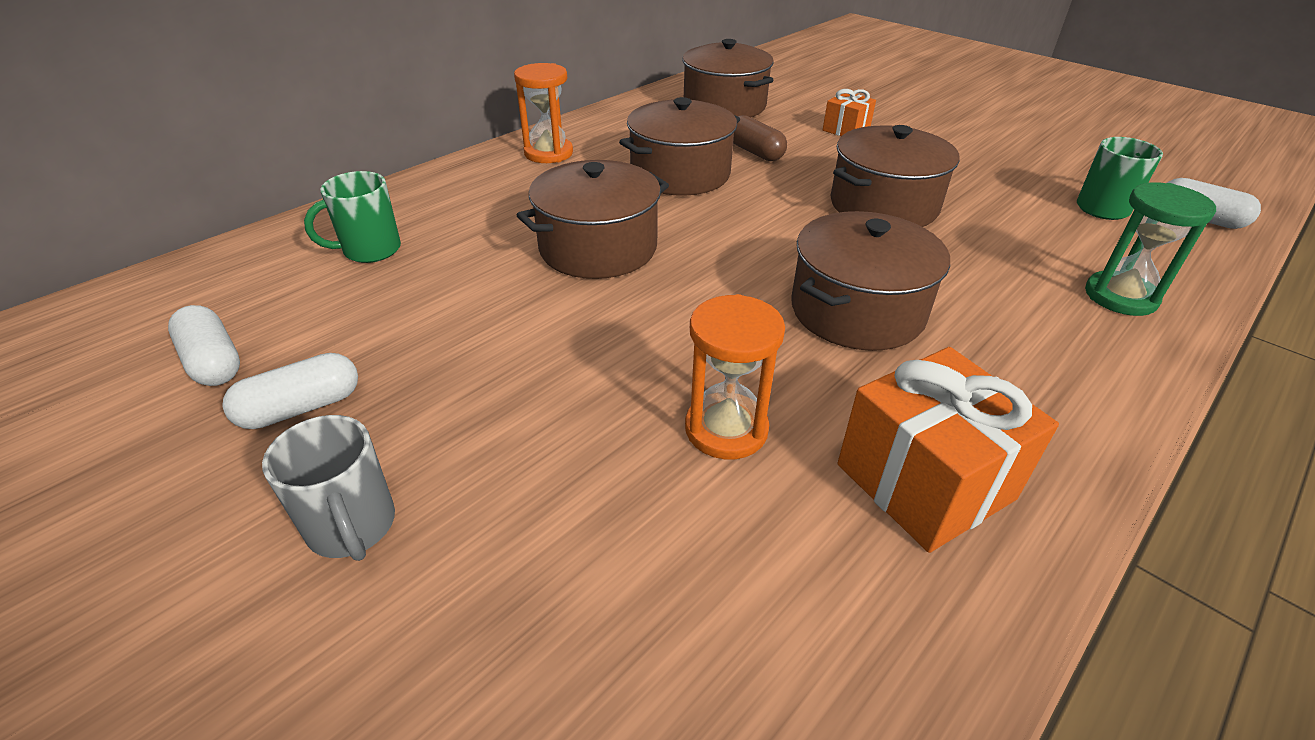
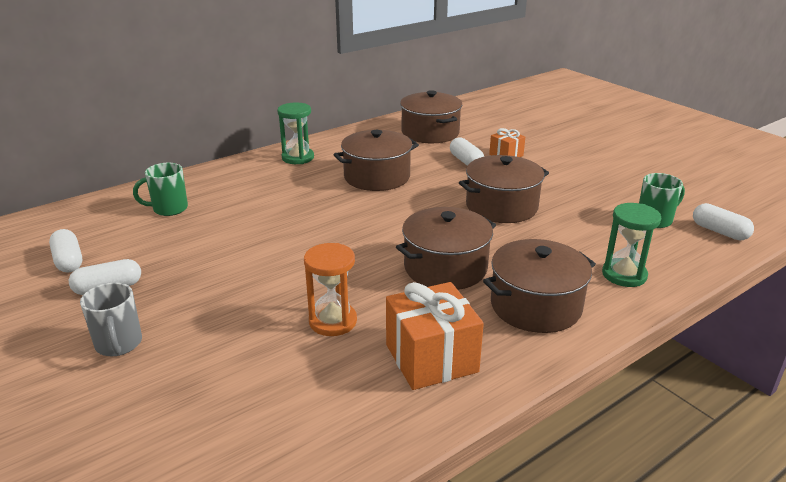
camera: 10 degrees right, 10 degrees down
(548, 153) = (298, 158): orange hourglass -> green hourglass
(598, 248) = (304, 218): brown pot -> brown pot (535, 306)
(755, 152) = (434, 166): brown capsule -> none
(795, 142) = (466, 161): none -> white capsule

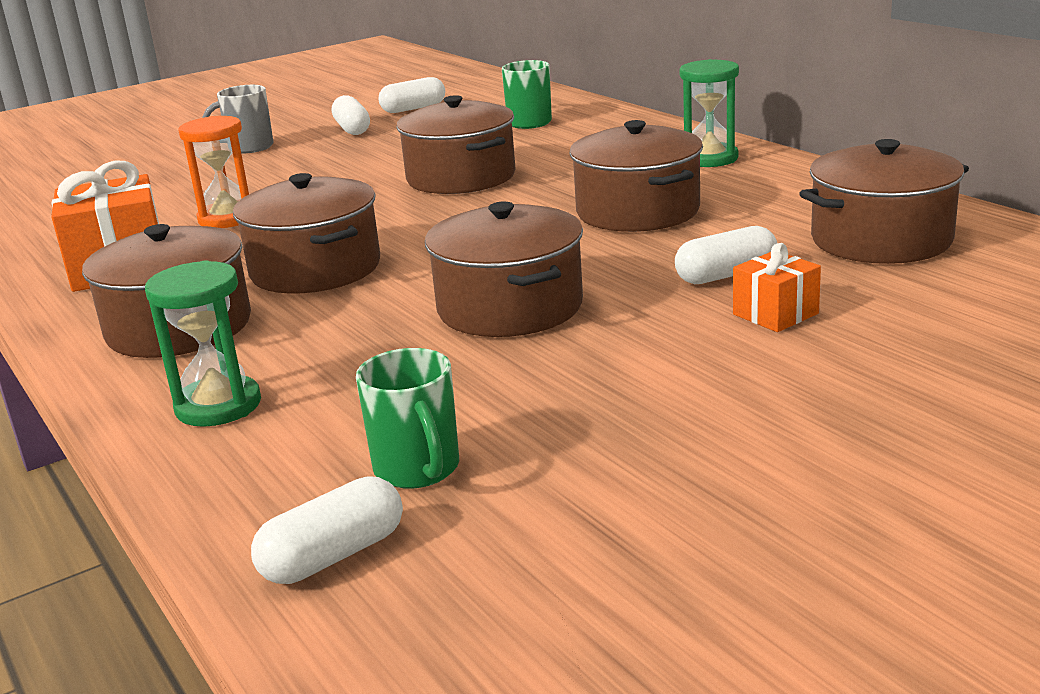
camera: 95 degrees right, 5 degrees down
(286, 229) = (461, 177): none -> brown pot

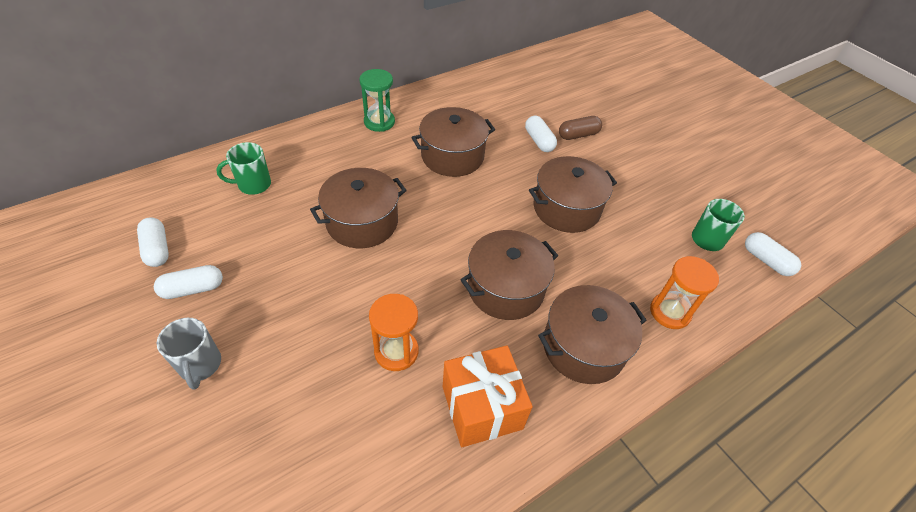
camera: 95 degrees left, 25 degrees up
(218, 406) = (670, 312): green hourglass -> orange hourglass
(775, 314) = (578, 135): orange gift -> brown capsule
(881, 239) = (508, 96): brown pot -> none

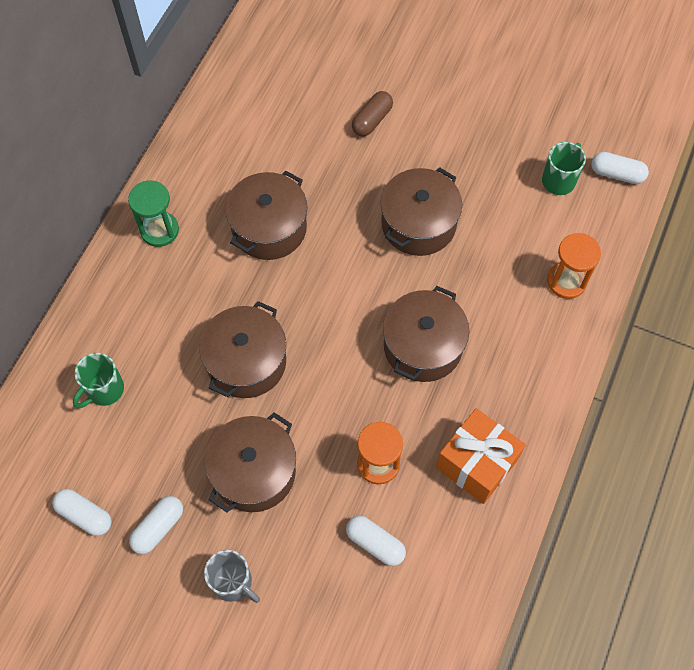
camera: 30 degrees left, 15 degrees up
(539, 141) = (339, 153): white capsule -> white capsule (375, 543)
(583, 347) = (519, 360): brown pot -> brown pot (254, 472)

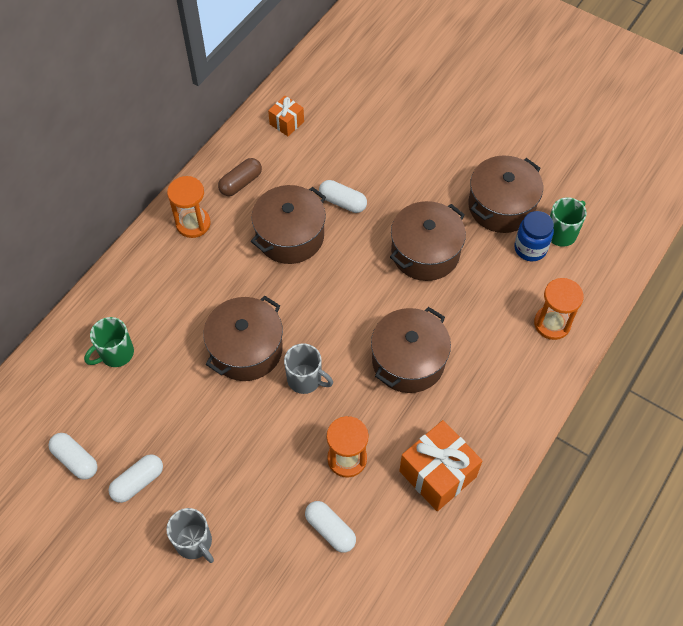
camera: 10 degrees right, 5 degrees down
(159, 230) = (193, 223): green hourglass -> orange hourglass
(240, 100) = (286, 123): none -> orange gift
(254, 472) = (233, 447): brown pot -> brown pot (501, 206)
(317, 385) = (305, 379): none -> grey mug
(372, 120) = (400, 156): brown capsule -> brown capsule (241, 183)
(529, 202) = (530, 248): none -> blue jar
(617, 174) = (616, 235): white capsule -> white capsule (342, 202)

